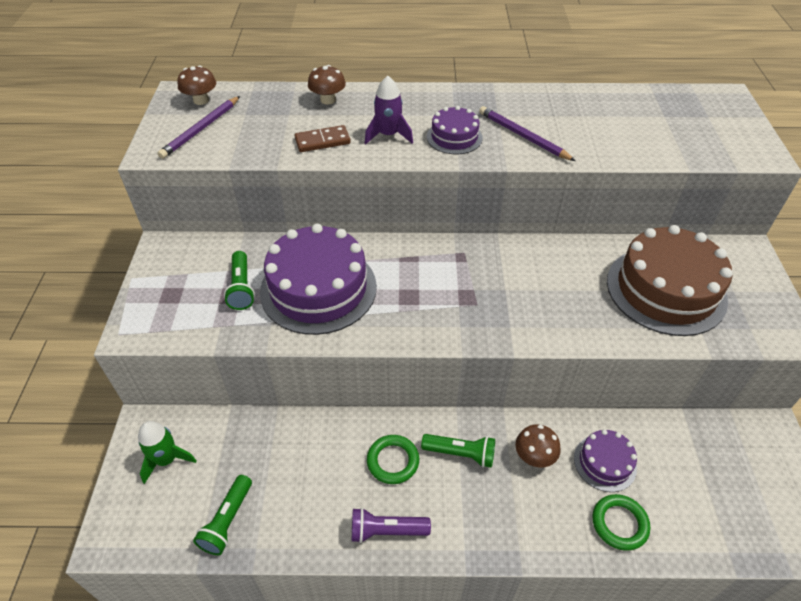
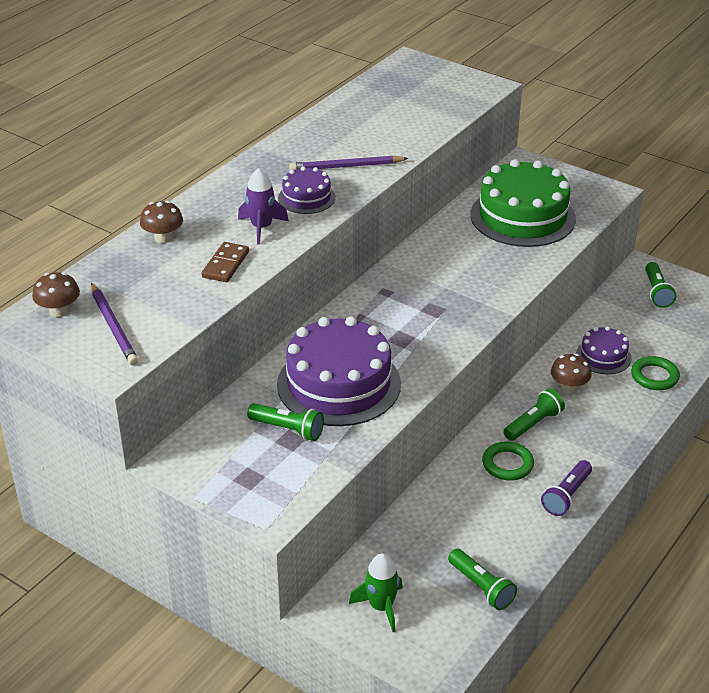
camera: 55 degrees left, 10 degrees down
(666, 290) = (522, 216): brown cake -> green cake
(748, 461) = (657, 292): none -> green flashlight

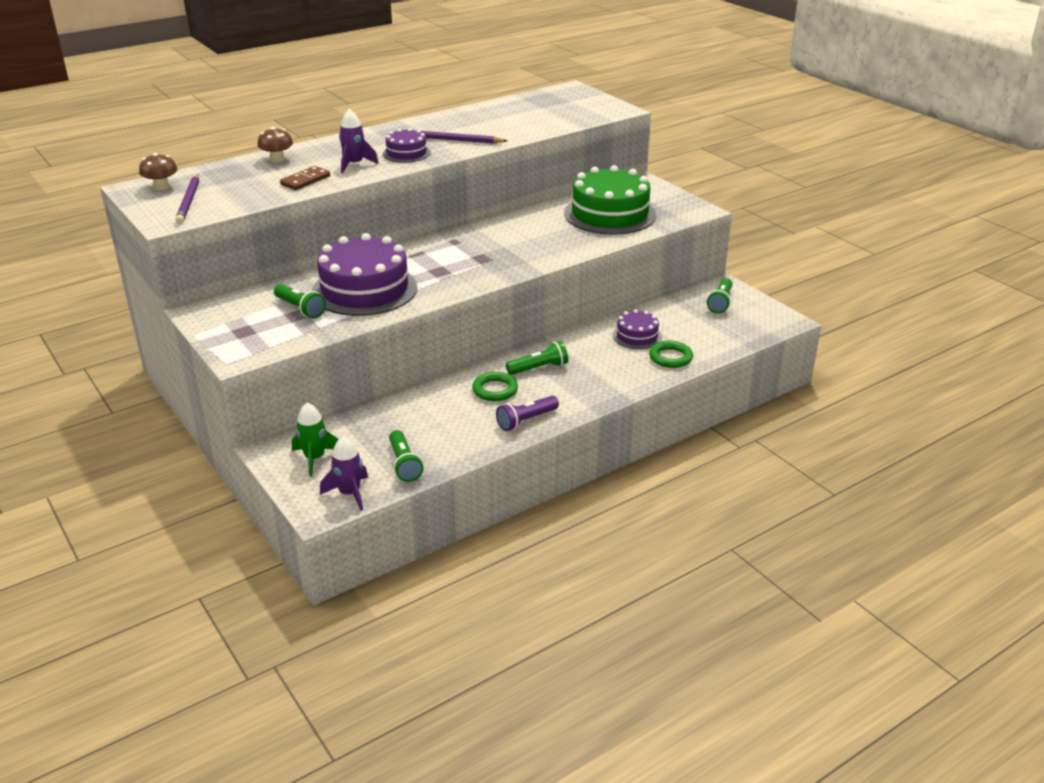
camera: 20 degrees right, 5 degrees down
(451, 641) = (349, 493): none -> purple rocket
(569, 387) = (589, 350): brown mushroom -> none

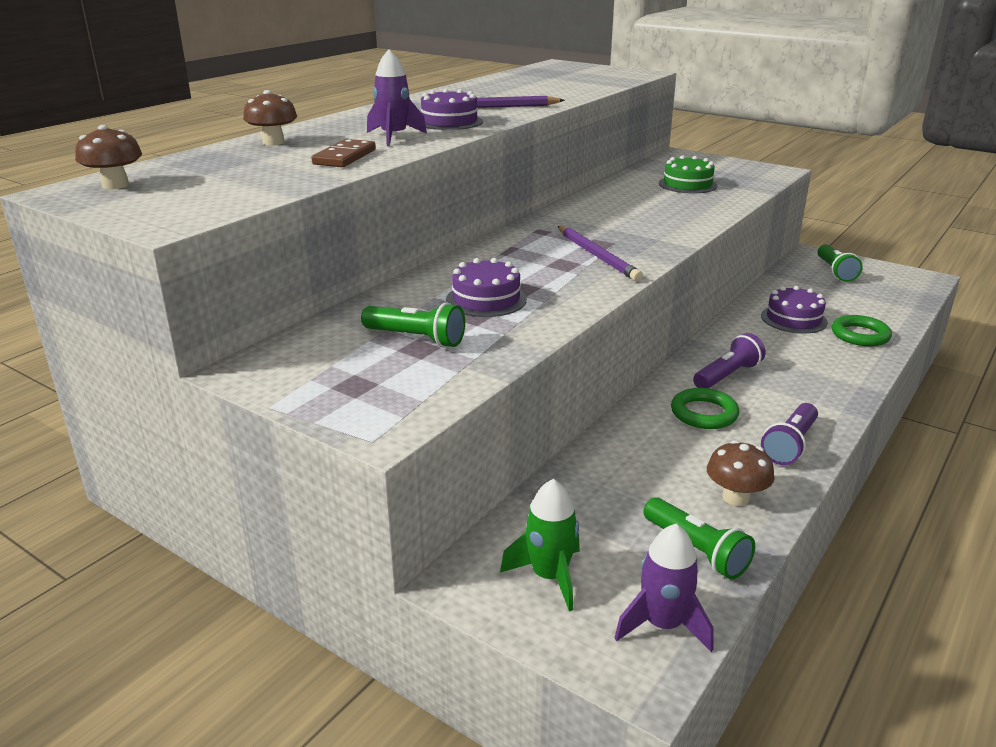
camera: 20 degrees left, 5 degrees down
(189, 201) = (181, 195): purple pencil -> purple pencil (596, 256)
(364, 289) = (486, 299): purple cake -> purple cake, size x0.50
(457, 442) = (735, 497): none -> brown mushroom
(539, 368) = (727, 375): green flashlight -> purple flashlight
(610, 214) = (687, 184): green cake -> green cake, size x0.50

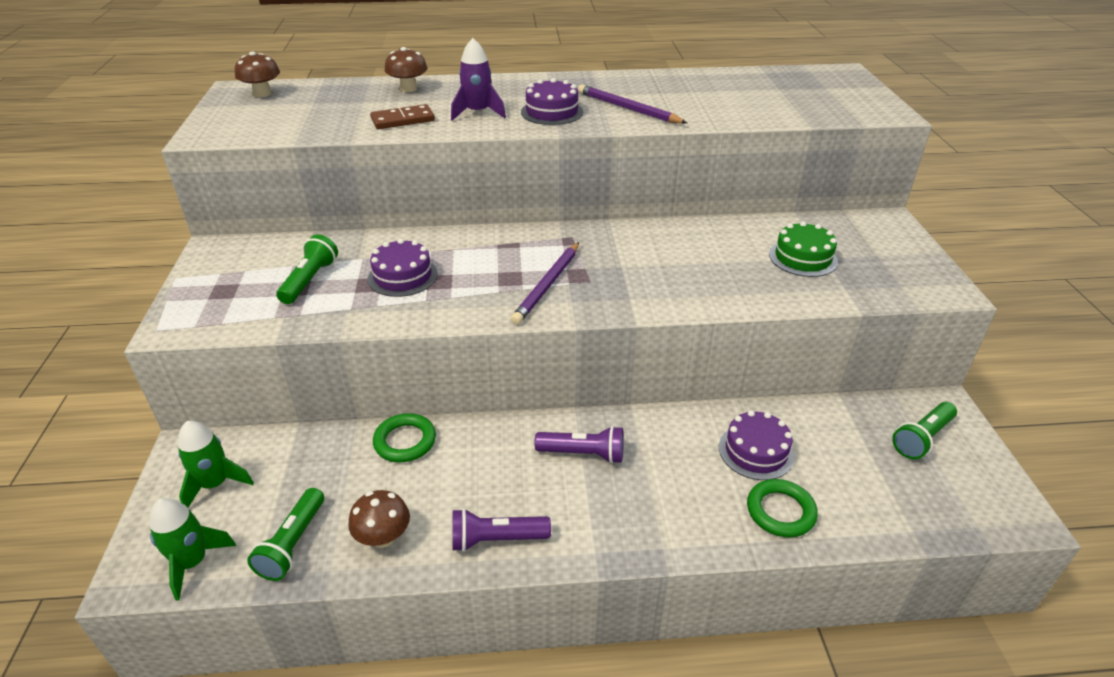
camera: 50 degrees right, 10 degrees up
(416, 338) = (310, 280): green flashlight -> green flashlight turned 150 degrees counterclockwise
(663, 625) = (193, 562): purple rocket -> green rocket
(704, 413) = (501, 467): green ring -> green ring (405, 441)

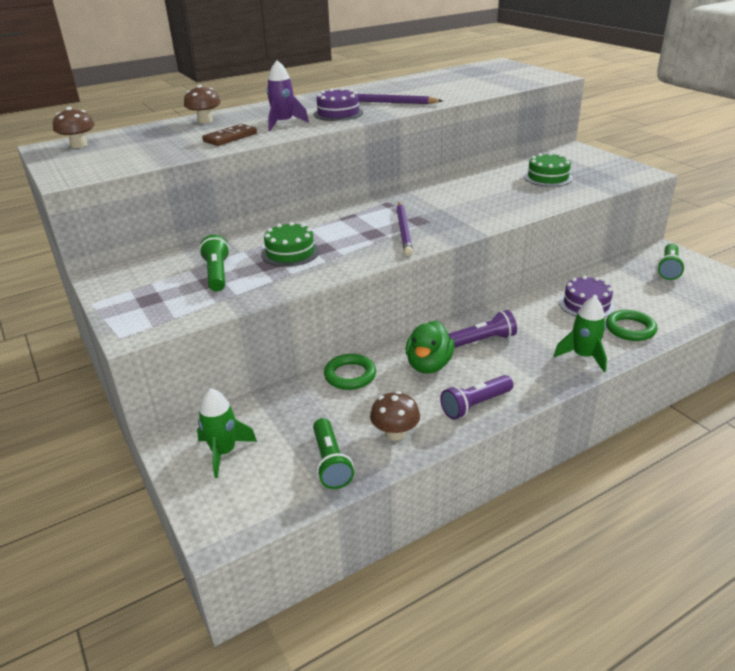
camera: 25 degrees left, 5 degrees down
(193, 562) = (261, 504): green rocket -> green rocket (583, 356)
(402, 276) = (290, 252): purple cake -> green cake
(495, 463) = (429, 365): none -> green duck

